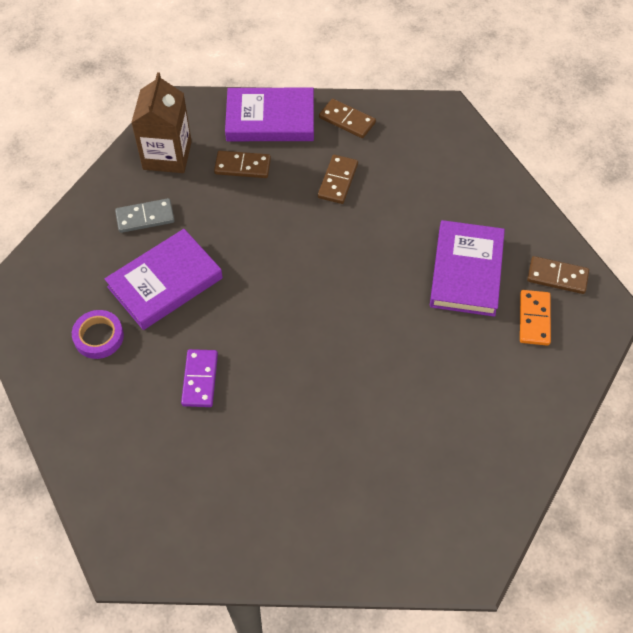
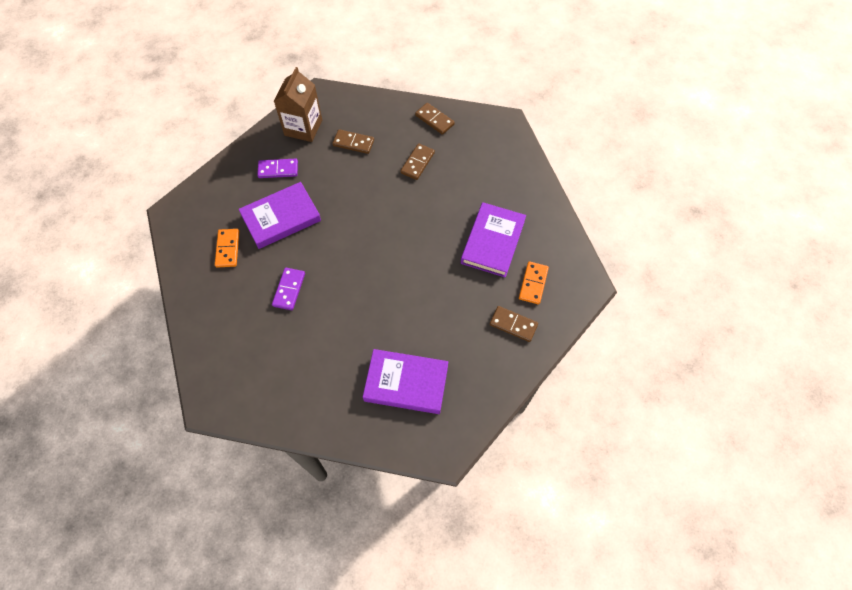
camera: 10 degrees right, 5 degrees up
(98, 337) = (227, 249): purple tape -> orange domino
(145, 217) = (278, 169): grey domino -> purple domino
(270, 119) = (380, 112): purple book -> purple book (406, 383)
(557, 277) = (557, 255): brown domino -> brown domino (513, 325)

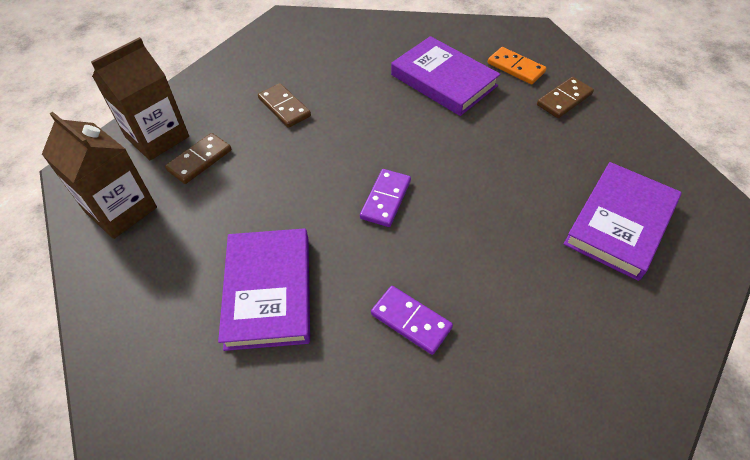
camera: 65 degrees left, 10 degrees down
(227, 249) = (280, 395): orange domino -> none
(278, 169) = (172, 267): purple domino -> purple domino (385, 199)
(361, 114) = (157, 137): none -> brown carton
(434, 120) = (231, 72): brown domino -> none

